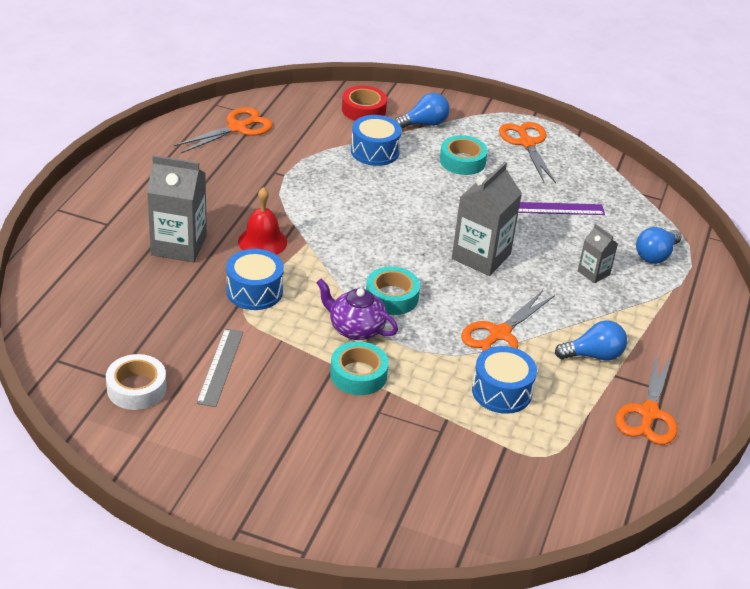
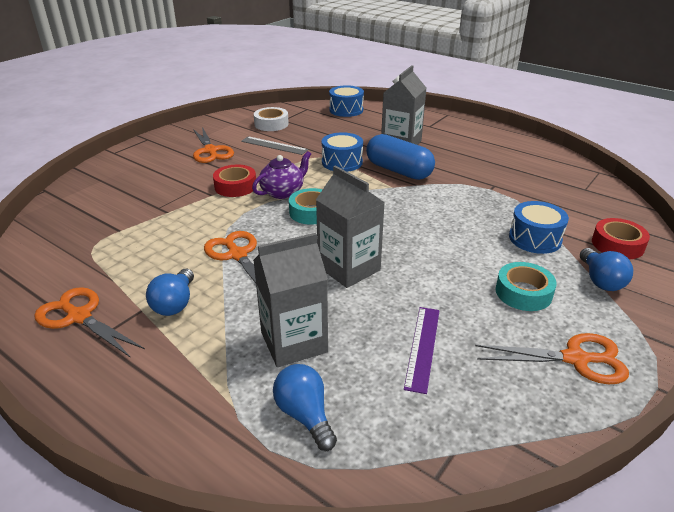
camera: 110 degrees right, 5 degrees down
(237, 128) = (561, 177): orange scissors -> orange scissors (210, 151)
(262, 241) = (398, 171): red bell -> blue capsule
(358, 374) = (235, 186): turquoise tape -> red tape
(501, 391) = (173, 241): blue drum -> blue drum (346, 110)
(593, 273) = (294, 342): grey carton -> grey carton, size x1.90

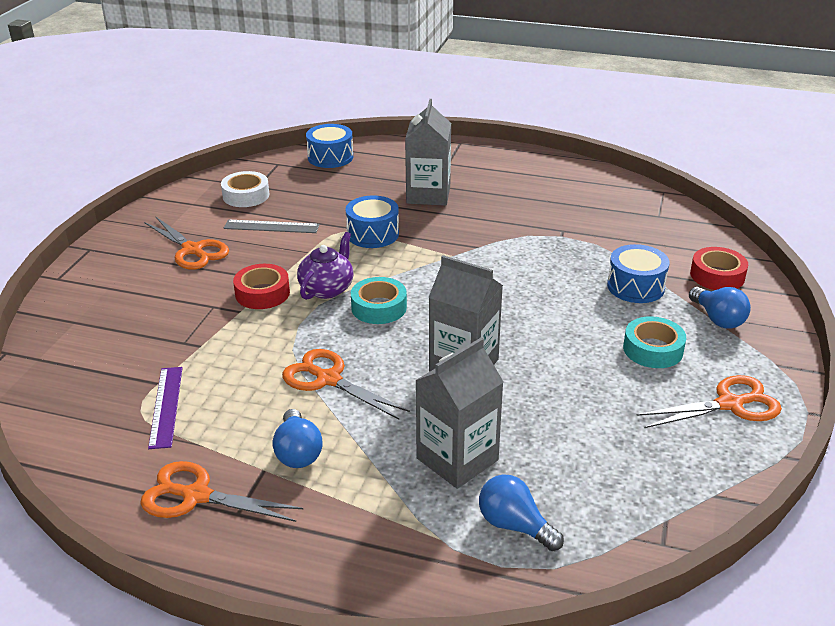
camera: 20 degrees left, 0 degrees up
(398, 171) = (447, 232): blue capsule -> none
(423, 347) = (587, 430): purple ruler -> purple ruler (166, 406)

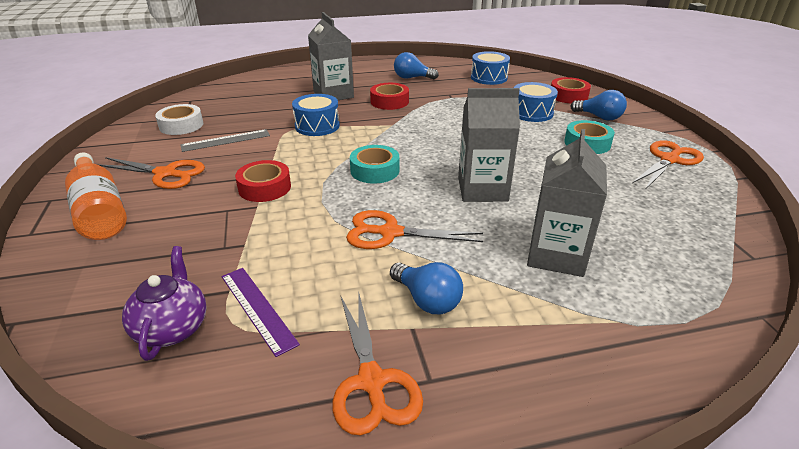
camera: 30 degrees left, 0 degrees up
(118, 273) = (100, 211): none -> orange bottle
(196, 496) = (371, 382): orange scissors -> orange scissors turned 90 degrees counterclockwise
(327, 289) = (319, 169): purple teapot -> purple teapot (173, 328)
(330, 157) = (232, 88): blue drum -> blue drum (489, 78)
(481, 222) = (389, 102): none -> red tape
(514, 525) = (655, 287): blue light bulb -> blue light bulb (412, 78)

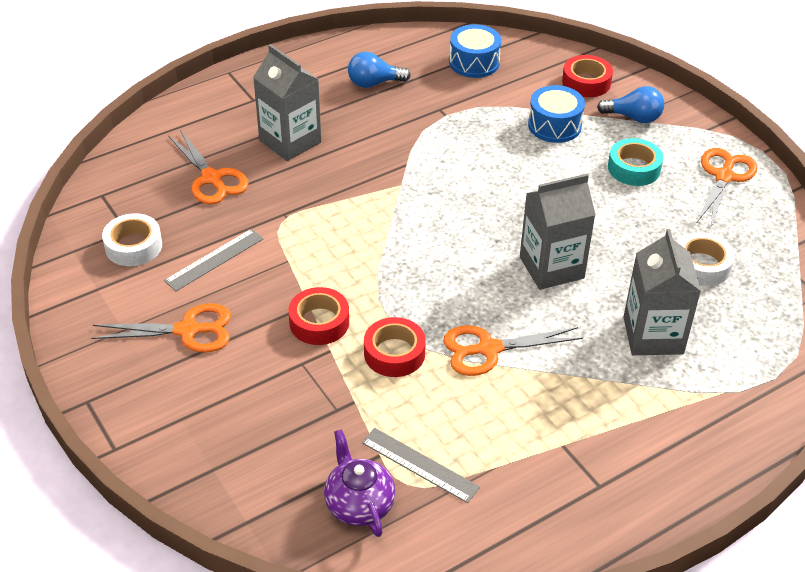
camera: 20 degrees left, 10 degrees up
(100, 211) = (161, 400): orange bottle -> none
(258, 308) = (420, 465): purple ruler -> grey ruler
(317, 126) = (310, 208): blue drum -> none
(371, 382) = (556, 500): orange scissors -> orange scissors (212, 178)
(375, 170) = (424, 267): turquoise tape -> none
(389, 102) = (372, 141): red tape -> red tape (394, 353)
(427, 300) = (562, 415): blue light bulb -> none
(628, 213) = (702, 265): none -> white tape

